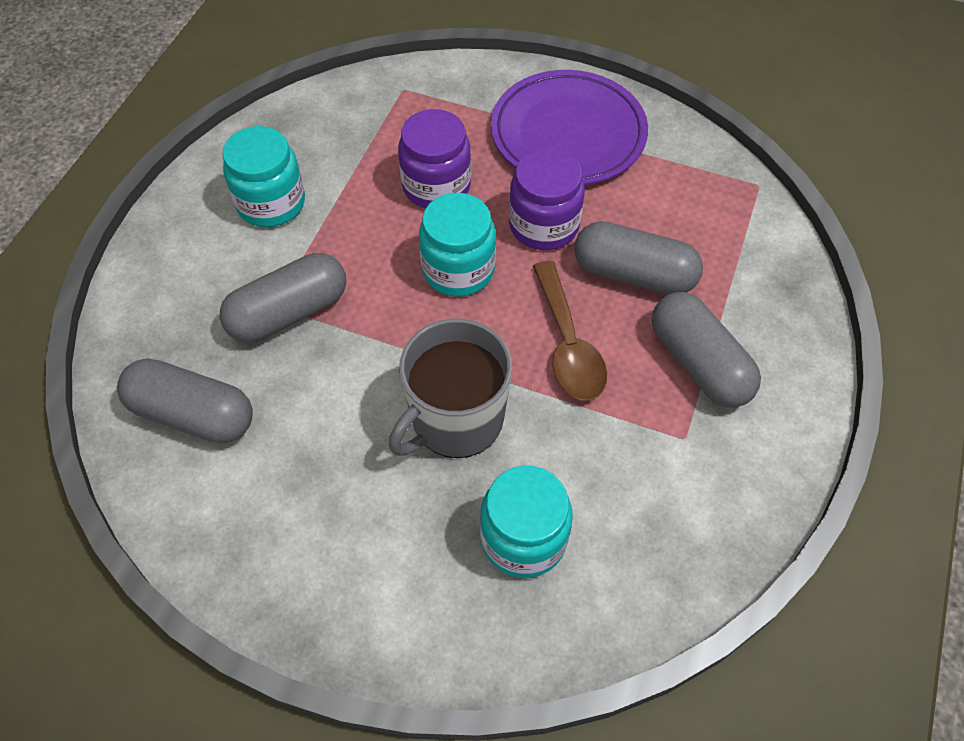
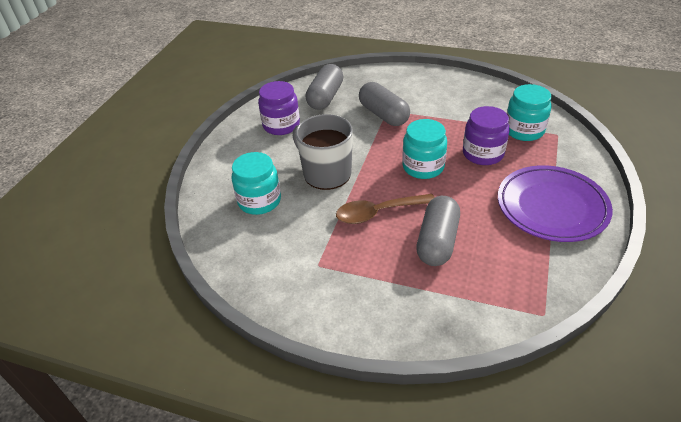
camera: 90 degrees right, 15 degrees down
(271, 203) = (451, 100): turquoise jar -> turquoise jar (524, 130)
(544, 225) = (466, 199): purple jar -> purple jar (281, 125)
(698, 363) = (372, 273): grey capsule -> none

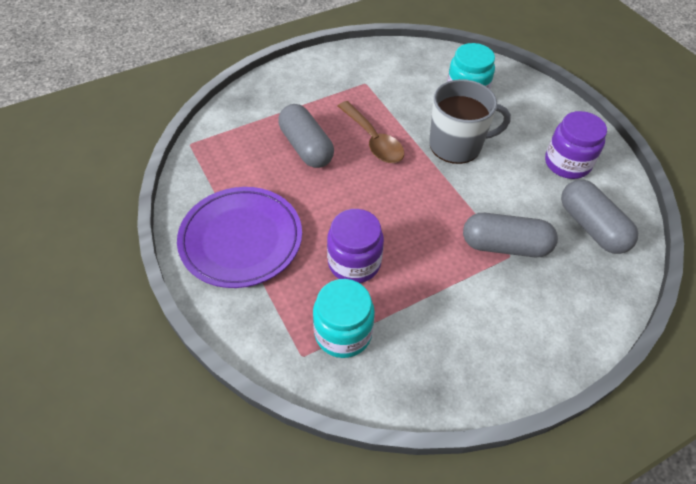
camera: 130 degrees right, 10 degrees up
(378, 213) = (373, 140): brown spoon -> brown spoon turned 120 degrees clockwise
(423, 167) = (390, 206): turquoise jar -> none

